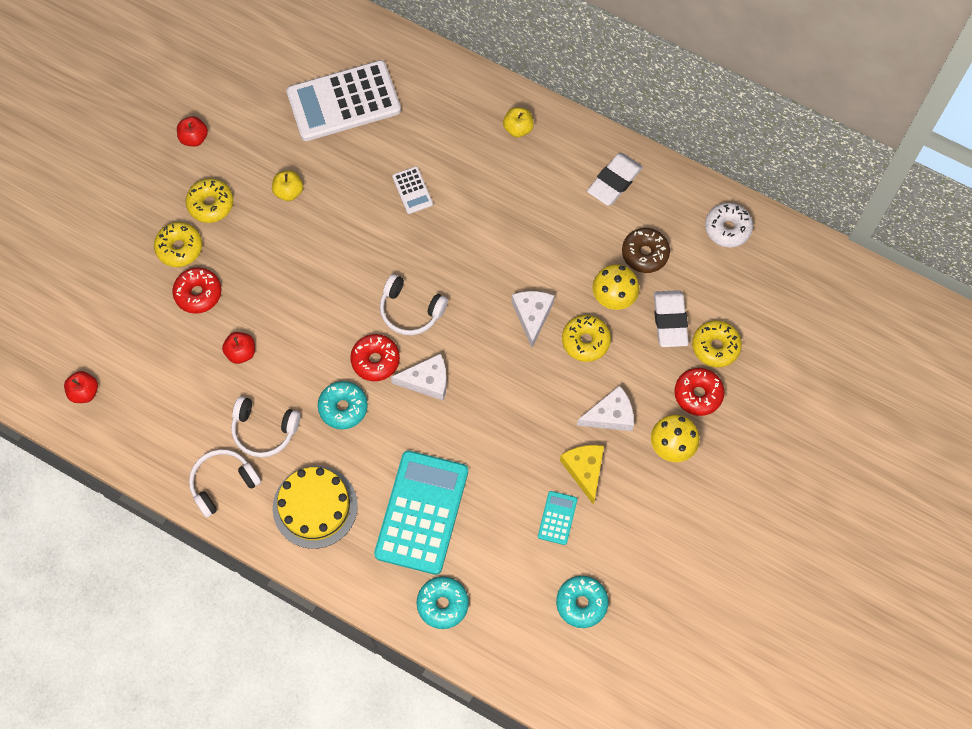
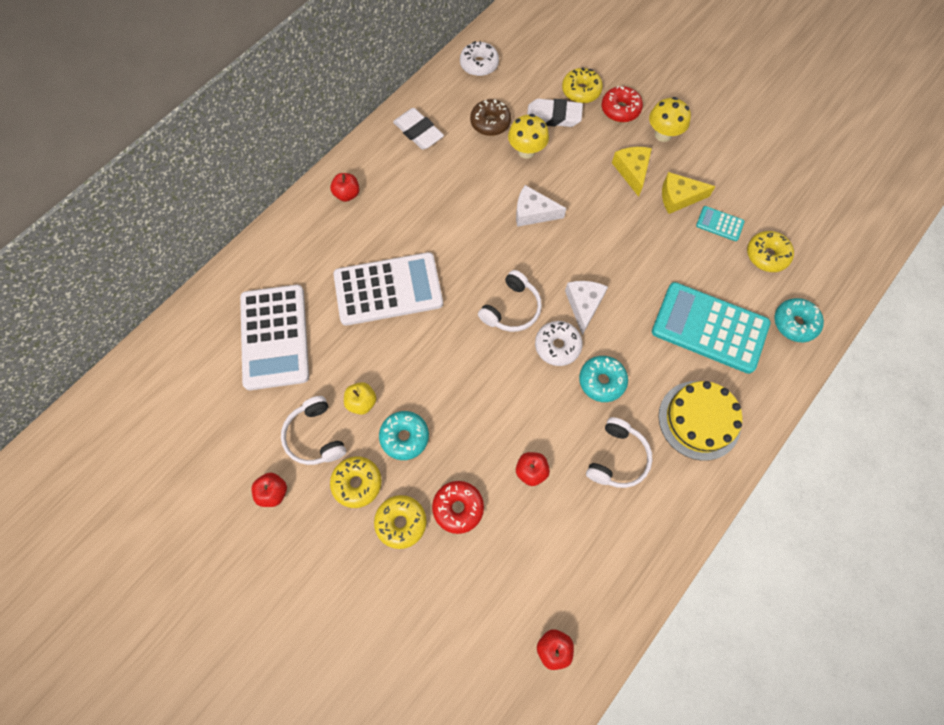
camera: 80 degrees left, 0 degrees up
(223, 483) = (670, 506): white headphones -> white headphones (315, 436)
(375, 360) = (557, 346): red donut -> white donut
(412, 190) = (388, 289): white calculator -> white calculator, size x2.29
(518, 128) = (347, 194): yellow apple -> red apple
(581, 603) = (794, 219): turquoise donut -> turquoise donut (404, 437)
(585, 341) = (563, 177): yellow donut -> yellow donut (766, 255)
(610, 415) = (632, 171): white cheese -> yellow cheese

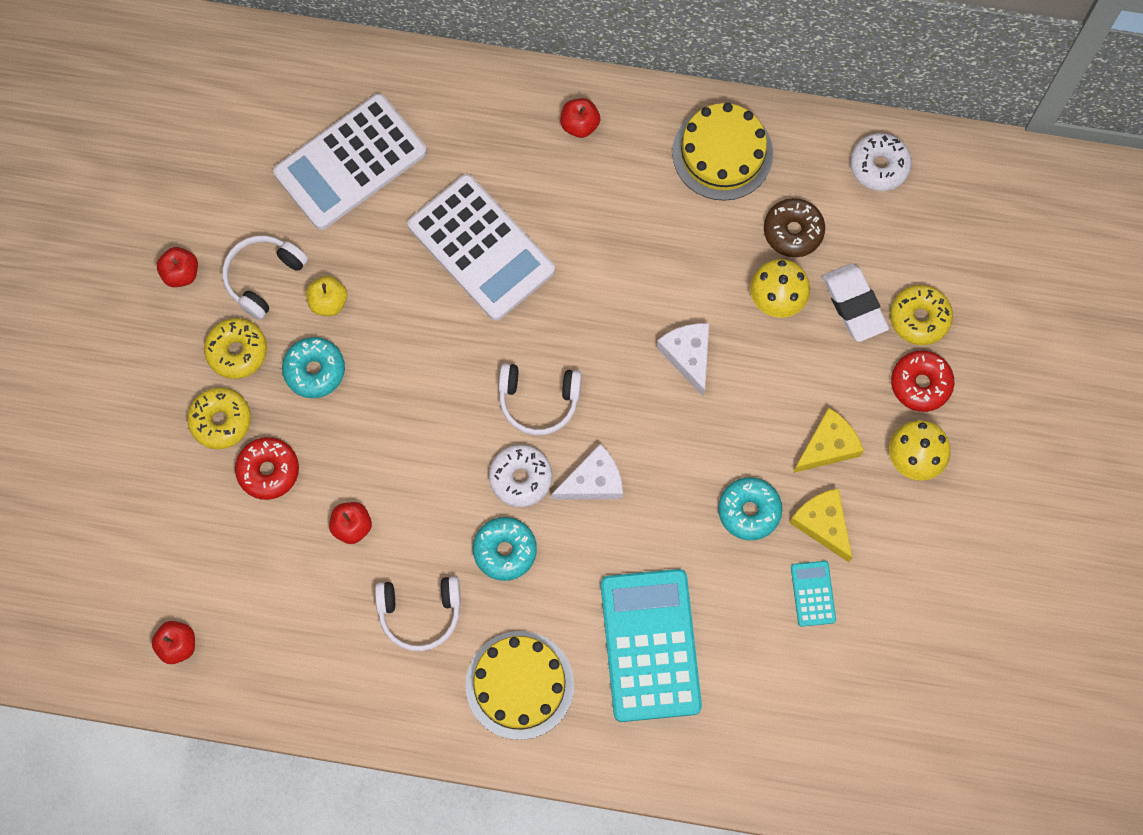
camera: 60 degrees right, 5 degrees up
(418, 132) = (722, 153): white eraser -> yellow cake
(766, 255) = (800, 673): yellow donut -> none
(794, 323) = (718, 747): turquoise donut -> turquoise donut (749, 511)

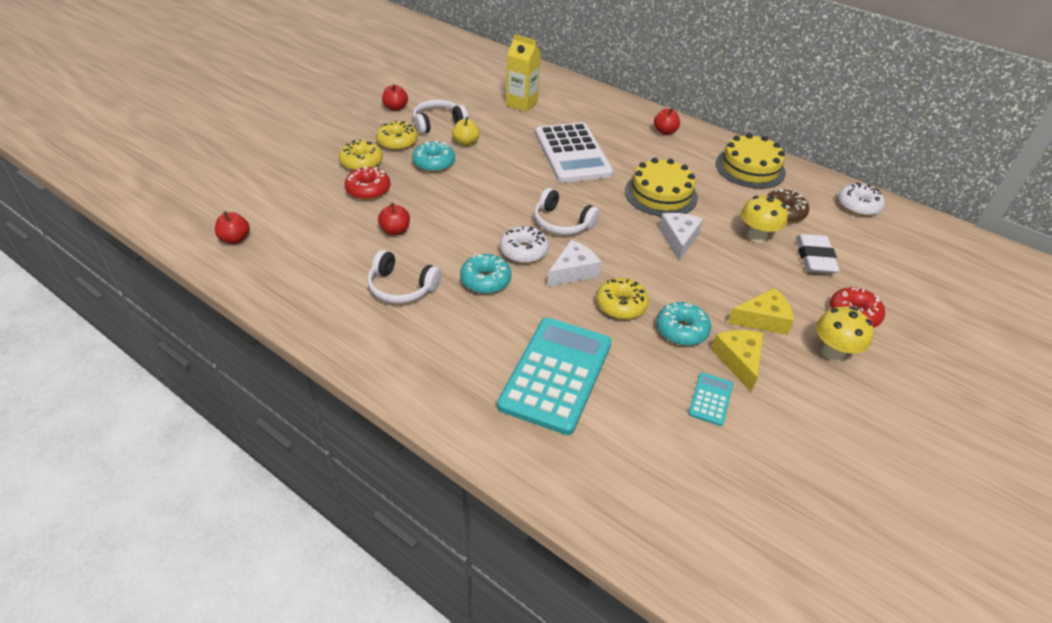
camera: 25 degrees right, 30 degrees down
(350, 162) = (522, 104): white calculator -> yellow carton
(519, 685) = (438, 354): yellow cake -> yellow cake (660, 194)
(593, 481) = (573, 271): white cheese -> white cheese turned 45 degrees counterclockwise
(919, 318) = (864, 281): yellow donut -> yellow donut (621, 305)

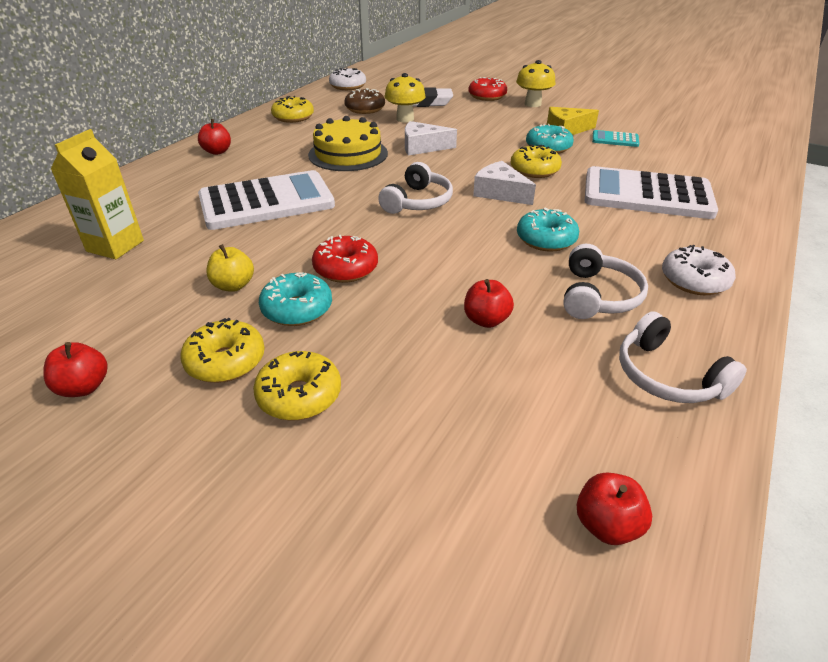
camera: 95 degrees left, 5 degrees down
(368, 190) = (388, 368): red donut -> red donut (346, 269)
(438, 123) = (162, 322): white headphones -> white headphones (667, 376)
(523, 251) = (481, 221): white donut -> white donut (694, 280)
(556, 374) = (647, 195): turquoise calculator -> white calculator
(750, 168) = (293, 117): yellow cake -> yellow donut
(763, 319) = (513, 121): yellow cheese -> none

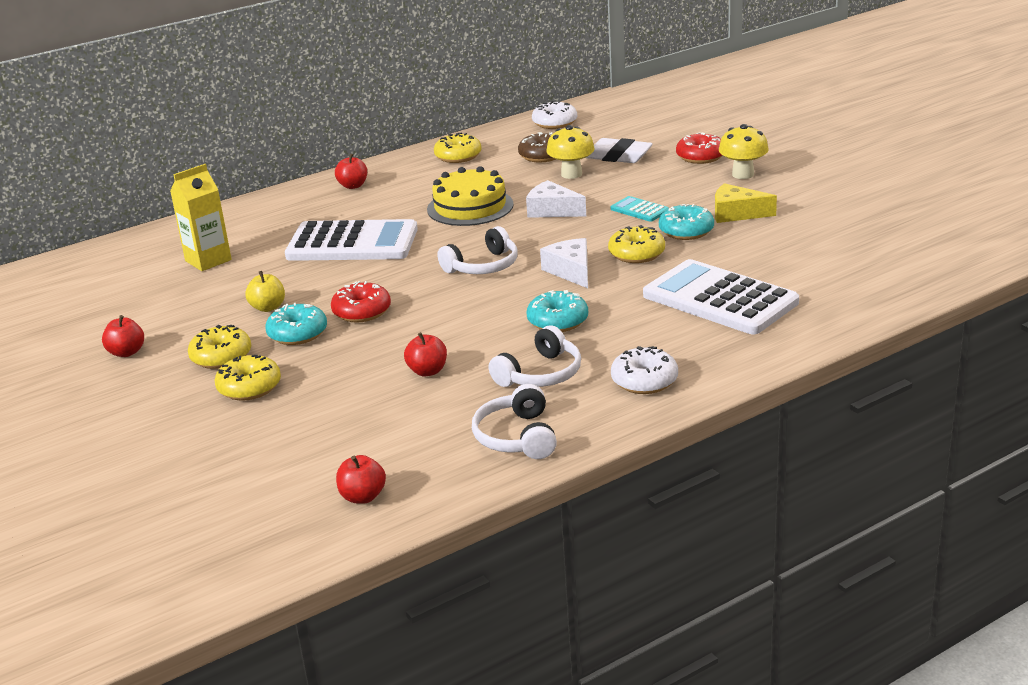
camera: 30 degrees right, 10 degrees down
(615, 139) = (778, 233): turquoise calculator -> turquoise calculator (639, 210)

